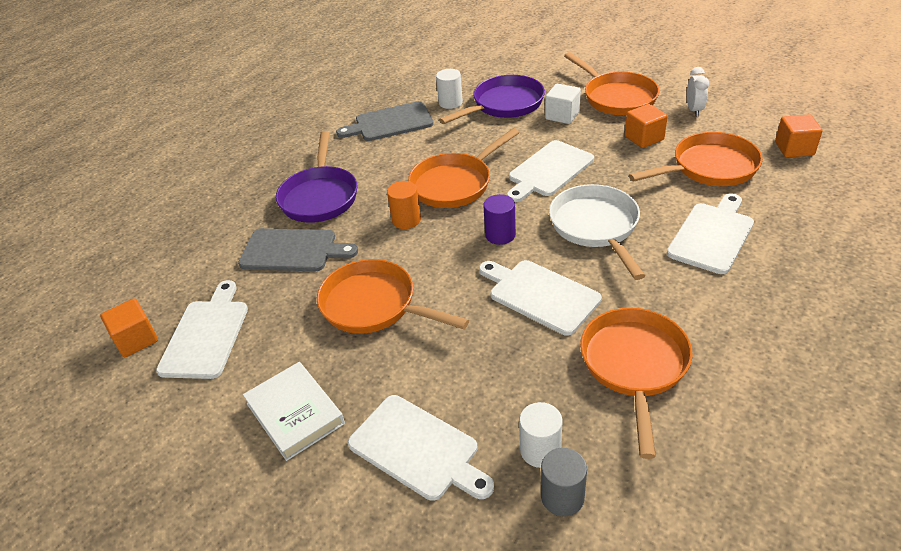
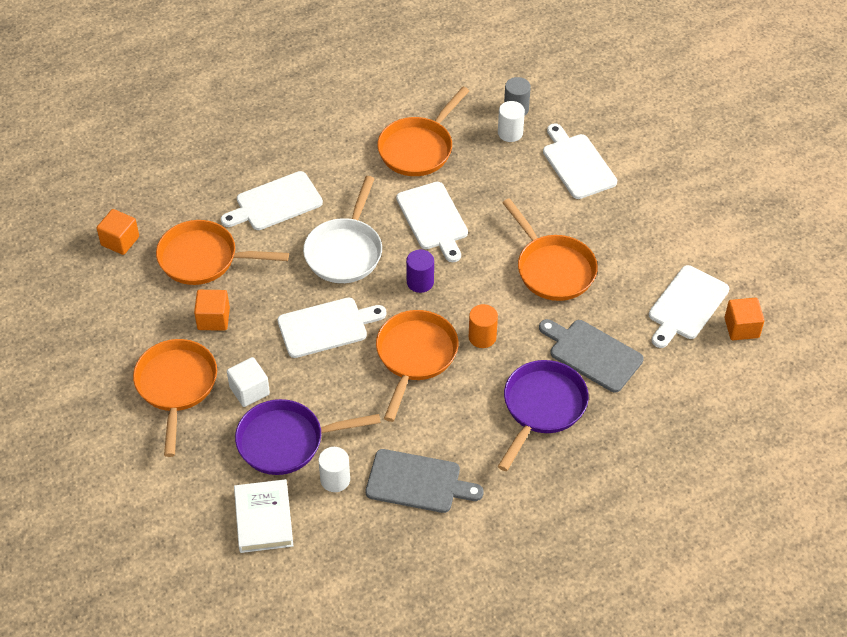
camera: 155 degrees left, 10 degrees up
(295, 413) = (641, 217): white book -> white book (264, 519)
(455, 184) = (415, 356): orange pan -> orange pan turned 60 degrees counterclockwise
(694, 110) = (134, 328): white clock -> none

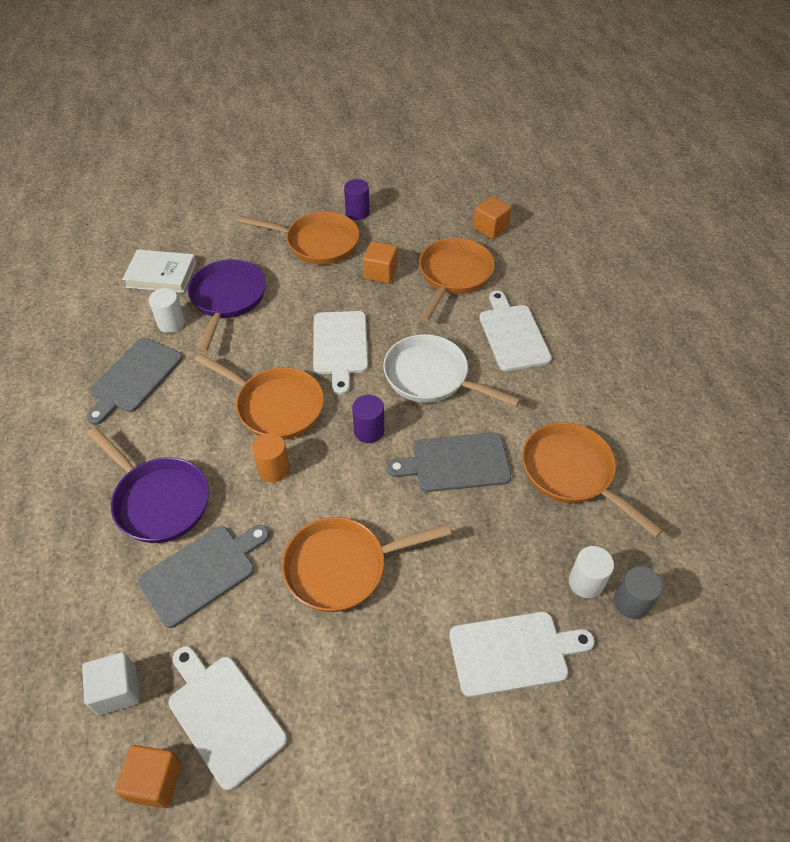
camera: 105 degrees right, 0 degrees up
(114, 363) = (357, 212): none -> purple cylinder
(249, 391) = (292, 284): white cube -> white cube (117, 690)
(433, 219) = (456, 463): white cutting board -> grey cutting board

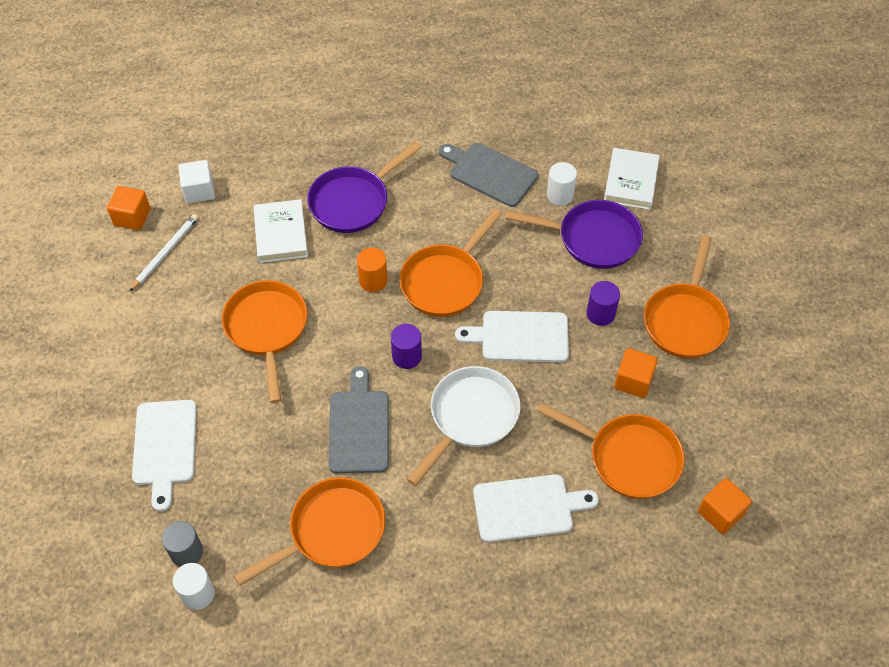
camera: 95 degrees right, 5 degrees up
(202, 572) = (281, 234): grey cutting board -> white book
(224, 715) = (165, 253): white cutting board -> white pencil
(357, 212) = (745, 363): purple cylinder -> purple cylinder (600, 314)
(585, 582) = (214, 517): white cylinder -> white cylinder (198, 594)

